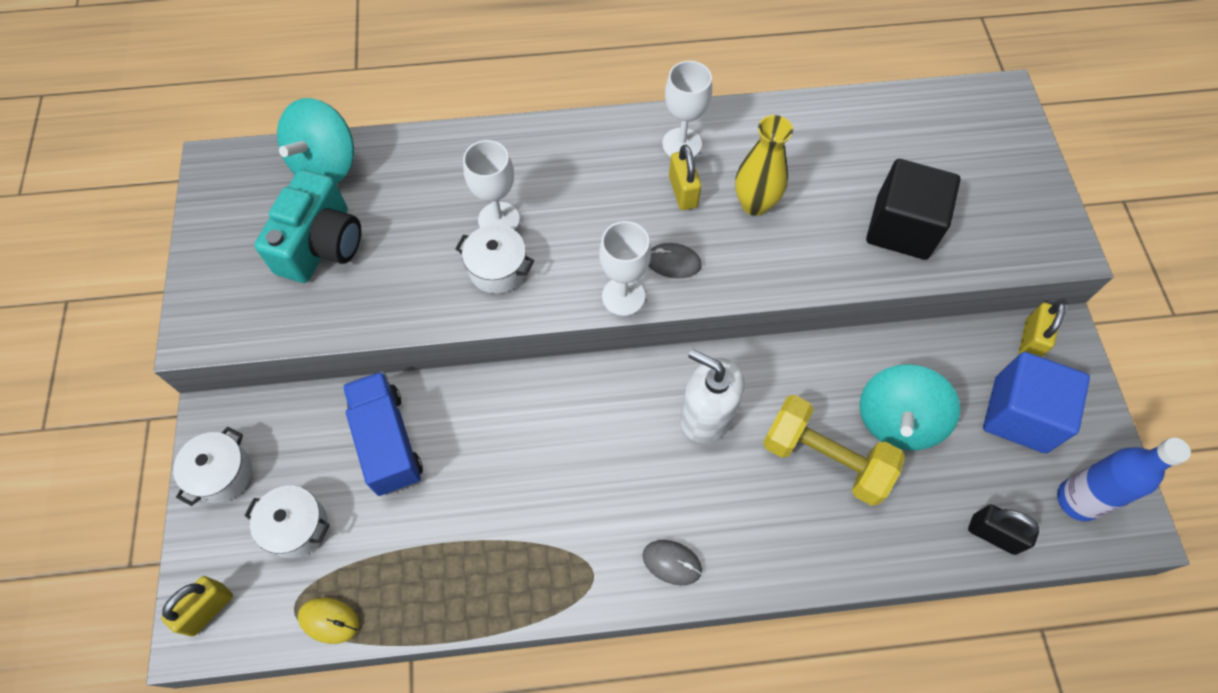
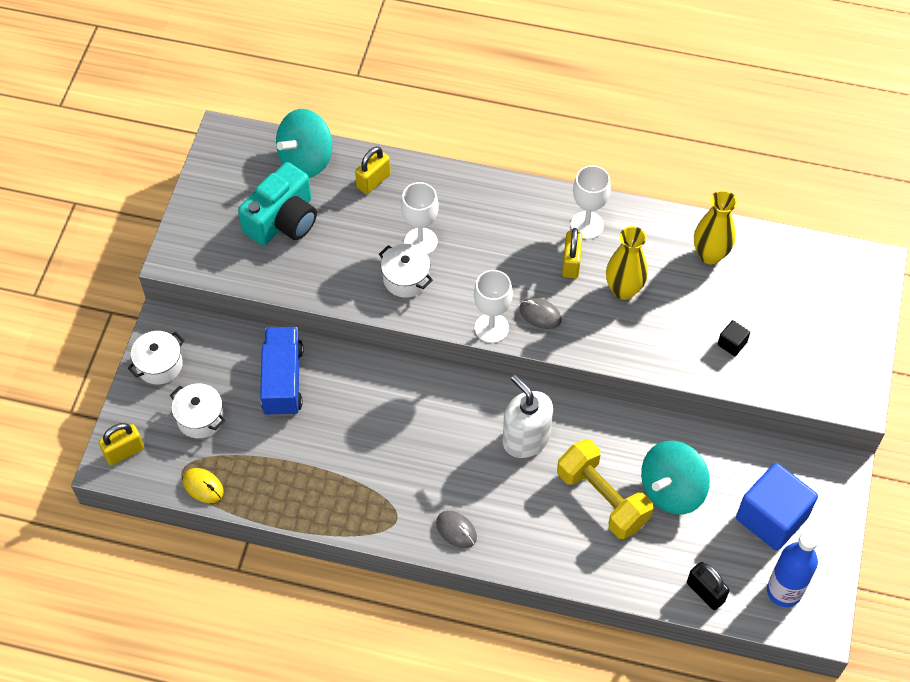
camera: 20 degrees right, 5 degrees down
(830, 136) = (710, 255): none -> yellow vase
(901, 228) = (732, 343): black cube -> black cube, size x0.42
(1030, 340) = (811, 467): yellow padlock -> yellow padlock (373, 181)

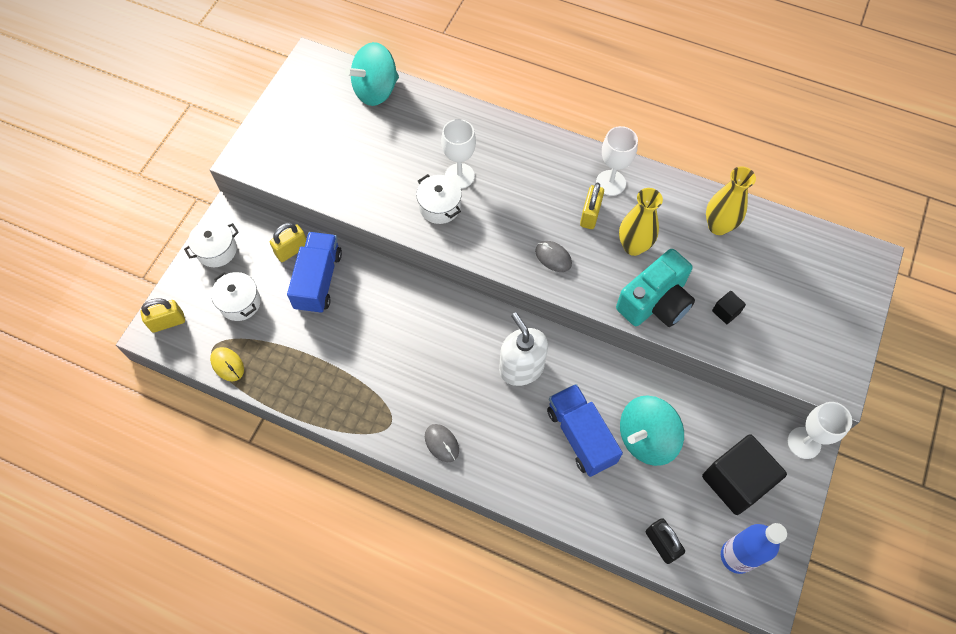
camera: 10 degrees right, 5 degrees up
(283, 220) = (344, 139): turquoise camera -> turquoise camera (655, 302)
(373, 181) = (429, 117): yellow padlock -> yellow padlock (292, 250)
(491, 328) = (507, 263): white goblet -> white goblet (804, 443)
(602, 498) = (580, 436): yellow dumbbell -> blue truck
(771, 517) = (736, 481): blue cube -> black cube

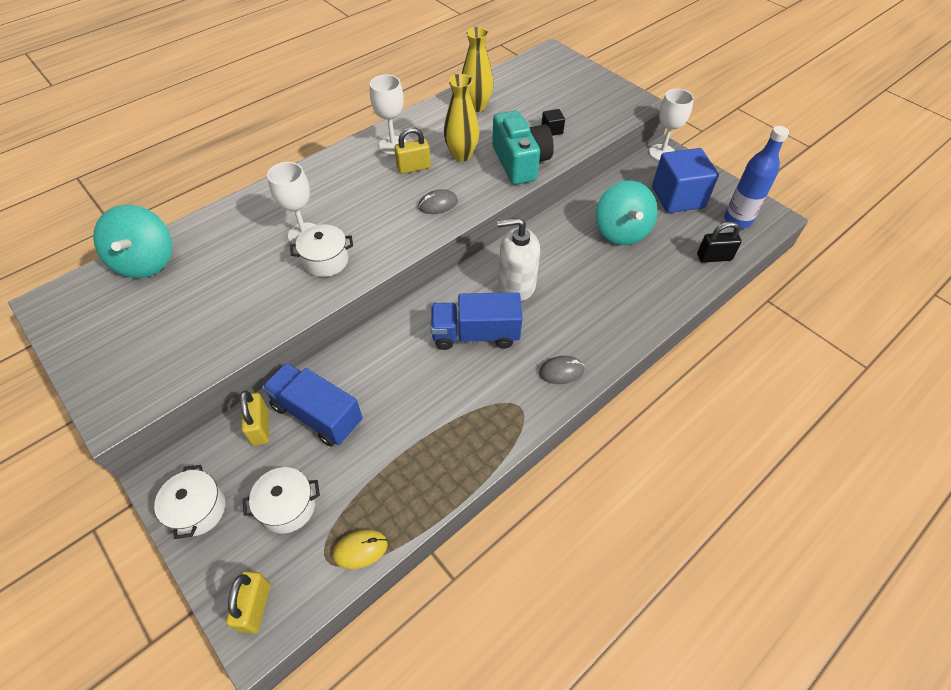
camera: 65 degrees left, 10 degrees down
(580, 436) = (600, 270): blue truck -> blue truck (475, 334)
(590, 215) = (414, 168): yellow padlock -> yellow padlock turned 60 degrees counterclockwise
(736, 481) = (678, 197): black cube -> blue cube

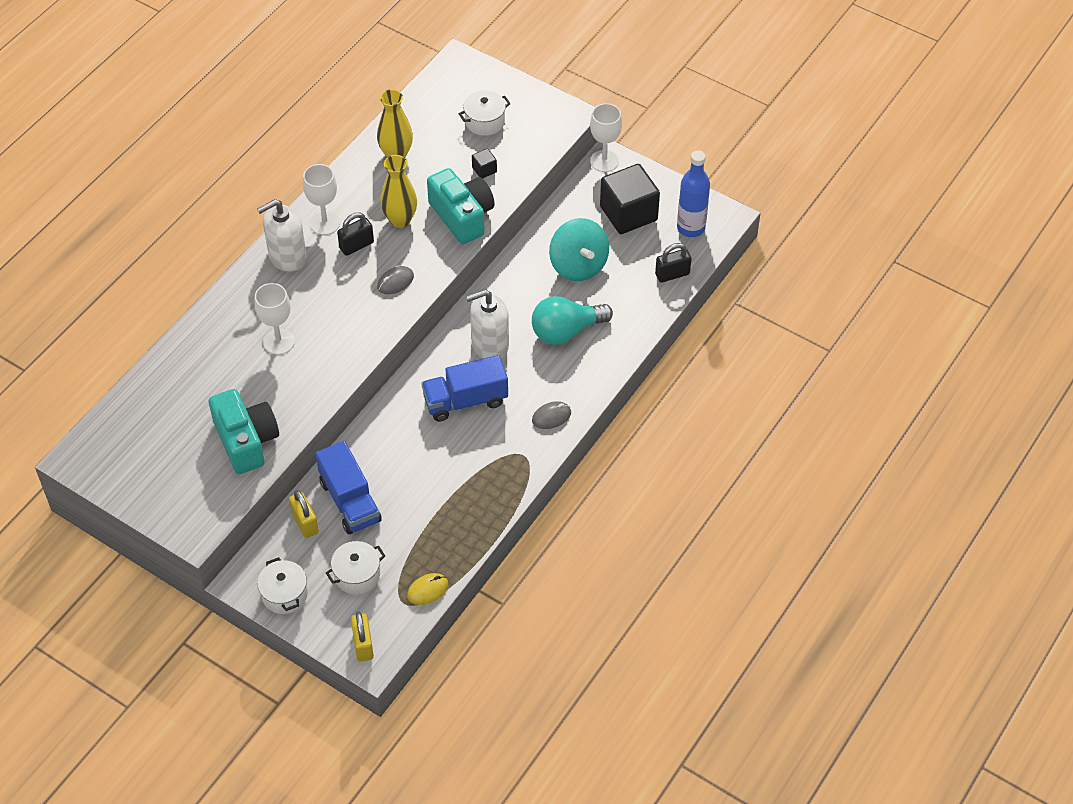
camera: 15 degrees left, 0 degrees up
(146, 261) = (141, 401): turquoise spinning top -> none
(223, 323) = (246, 441): none -> turquoise camera
(317, 414) = (350, 501): blue truck -> blue truck turned 135 degrees counterclockwise
(326, 260) = (311, 363): white pot -> white pot (485, 121)
(347, 164) = (287, 256): none -> white soap dispenser
(414, 168) = (356, 245): yellow padlock -> black padlock
(596, 288) = (566, 331): none -> turquoise light bulb
(678, 197) = (628, 213): blue cube -> black cube

